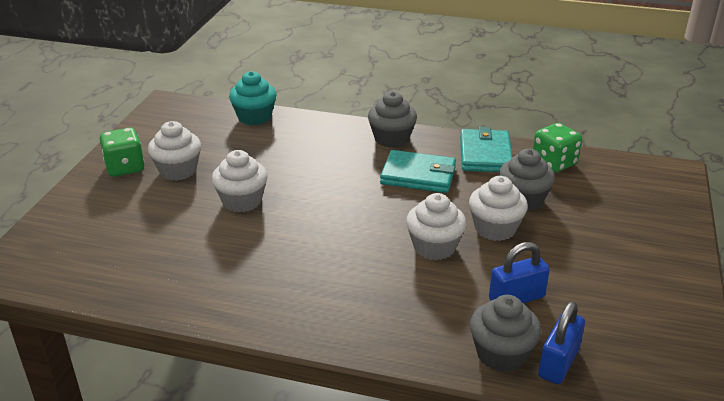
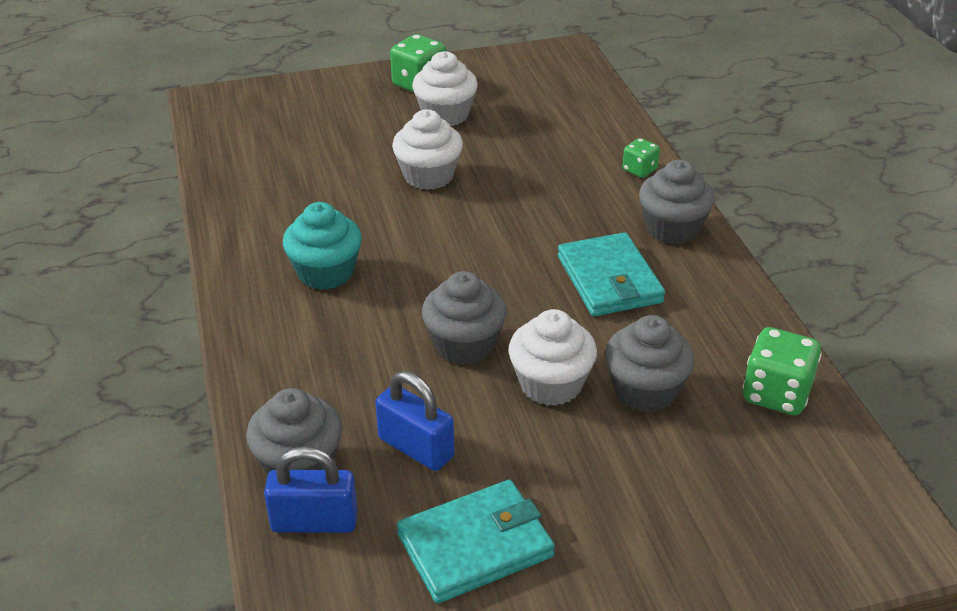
camera: 60 degrees right, 5 degrees up
(254, 117) = (604, 115): turquoise cupcake -> turquoise cupcake (326, 272)
(325, 127) = (639, 170): none -> green dice
(434, 247) = (464, 345): white cupcake -> grey cupcake
(485, 154) = (725, 320): turquoise wallet -> turquoise wallet (475, 545)

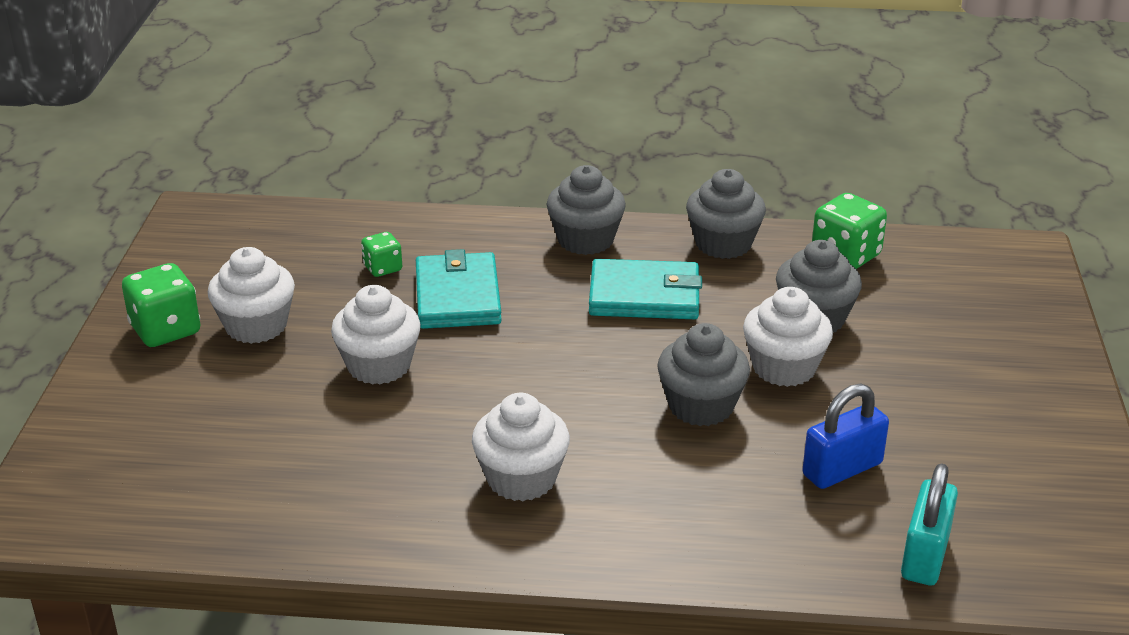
camera: 70 degrees left, 5 degrees down
(299, 465) = (841, 553): grey cupcake -> grey cupcake (723, 244)
(314, 521) = (925, 556): blue padlock -> turquoise padlock
(326, 272) = (521, 478): turquoise cupcake -> white cupcake
(475, 545) = (981, 460): turquoise wallet -> turquoise wallet (458, 296)
(639, 170) = (473, 231): green dice -> green dice (383, 268)

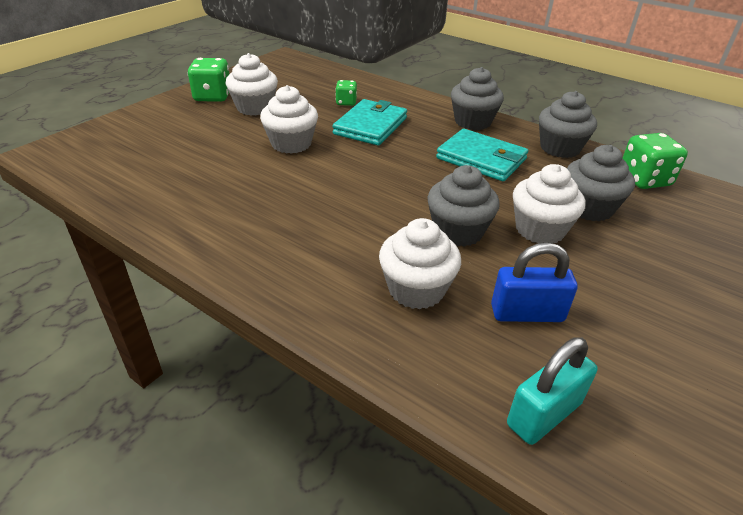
camera: 30 degrees right, 5 degrees up
(521, 478) = (300, 229): white cupcake -> white cupcake (416, 289)

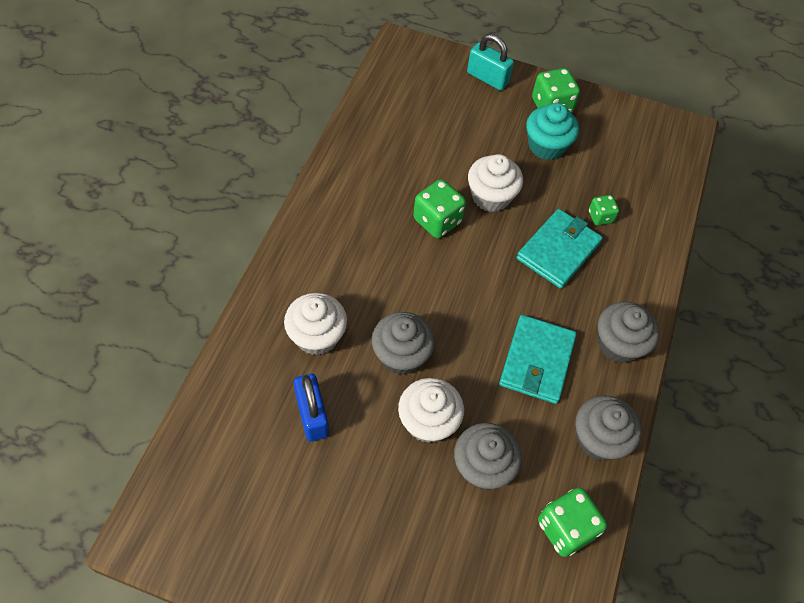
camera: 70 degrees right, 20 degrees up
(254, 107) = (546, 146): white cupcake -> turquoise cupcake
(300, 177) = (437, 220): none -> green dice
(370, 126) = (558, 250): turquoise wallet -> turquoise wallet turned 60 degrees counterclockwise
(544, 414) = (219, 429): turquoise padlock -> turquoise padlock (487, 78)

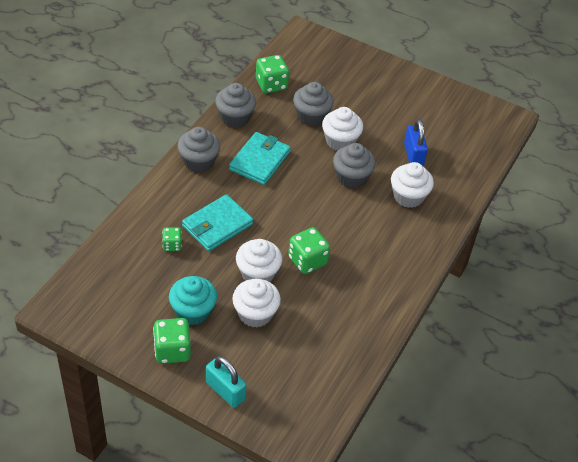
camera: 170 degrees left, 10 degrees down
(480, 152) = (255, 314): none -> white cupcake

